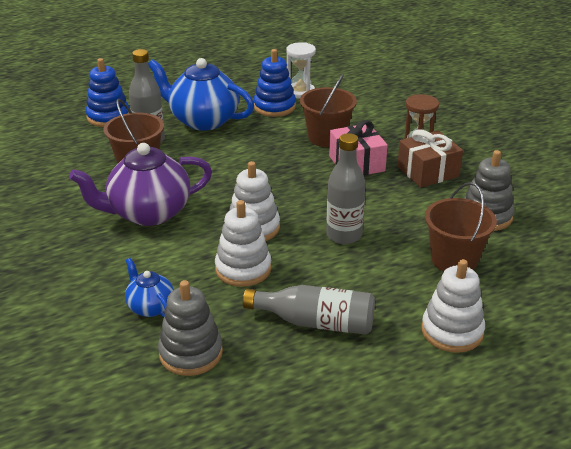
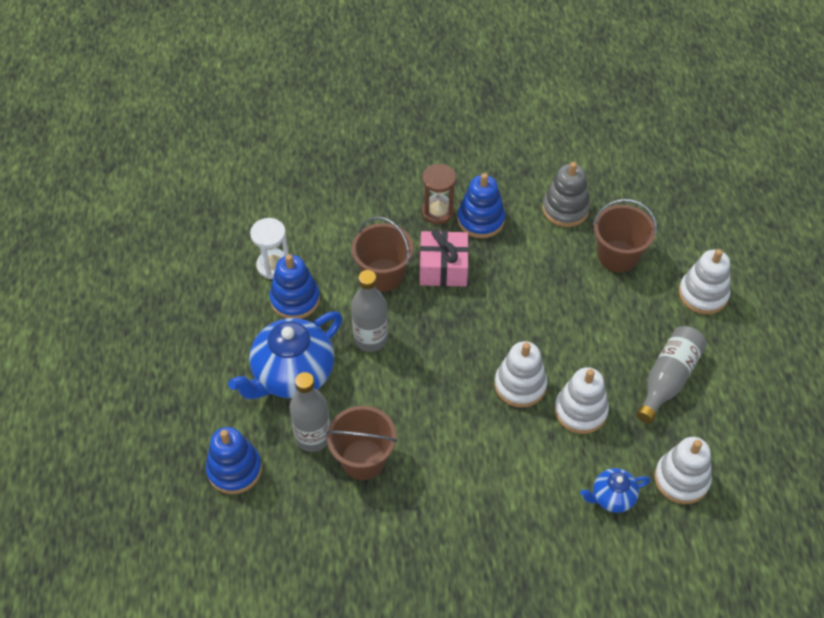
camera: 70 degrees left, 20 degrees up
(148, 213) = (461, 469): purple teapot -> none
(191, 353) = (681, 479): grey stacking toy -> white stacking toy
(344, 235) = (557, 319): grey bottle -> grey bottle (370, 339)
(428, 171) = (480, 220): brown gift -> blue stacking toy

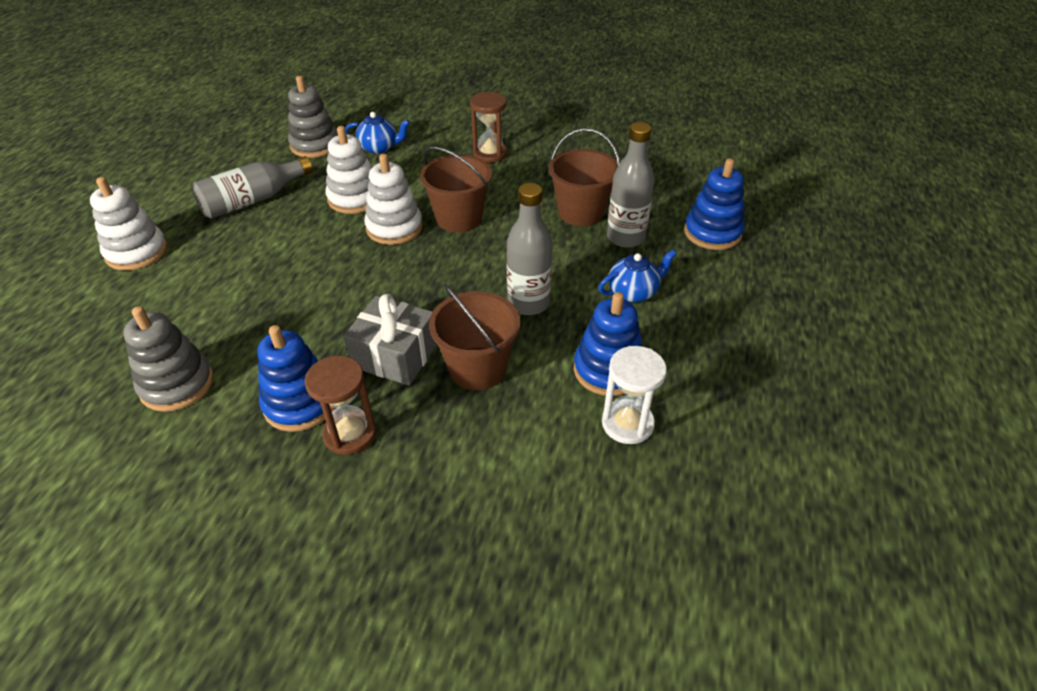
camera: 160 degrees left, 10 degrees down
(292, 375) = (633, 292): blue teapot -> blue teapot, size x0.51
(443, 268) = (395, 355): pink gift -> grey gift
(491, 526) = (490, 154): none -> brown hourglass
(617, 256) = (178, 311): brown bucket -> brown bucket (459, 218)
(681, 479) = (315, 145): white stacking toy -> grey stacking toy

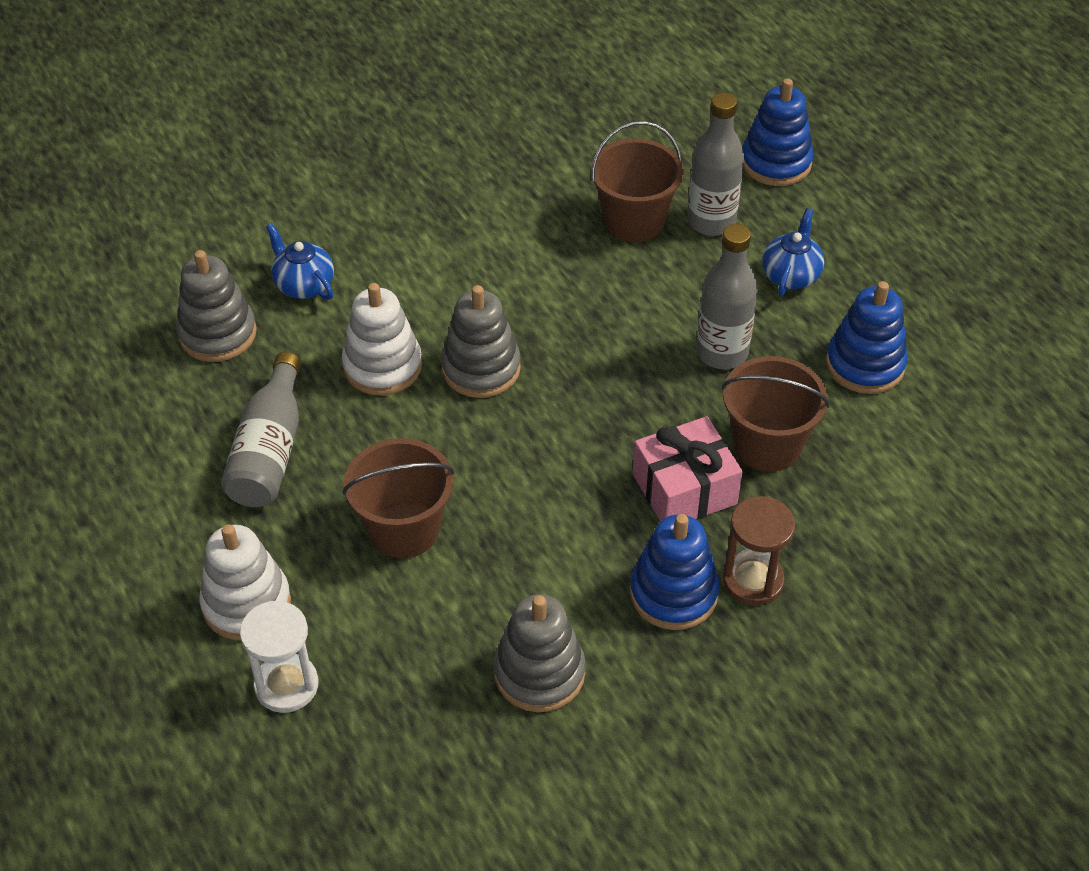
camera: 45 degrees left, 5 degrees up
(379, 148) = (303, 285): blue teapot -> blue teapot turned 90 degrees counterclockwise
(394, 228) = (481, 368): white stacking toy -> grey stacking toy
(395, 355) = (684, 489): grey gift -> pink gift
(459, 218) = (528, 310): brown bucket -> brown bucket (404, 529)
(490, 154) = (441, 210): brown hourglass -> none
(627, 423) = (935, 398): white hourglass -> white hourglass (286, 685)

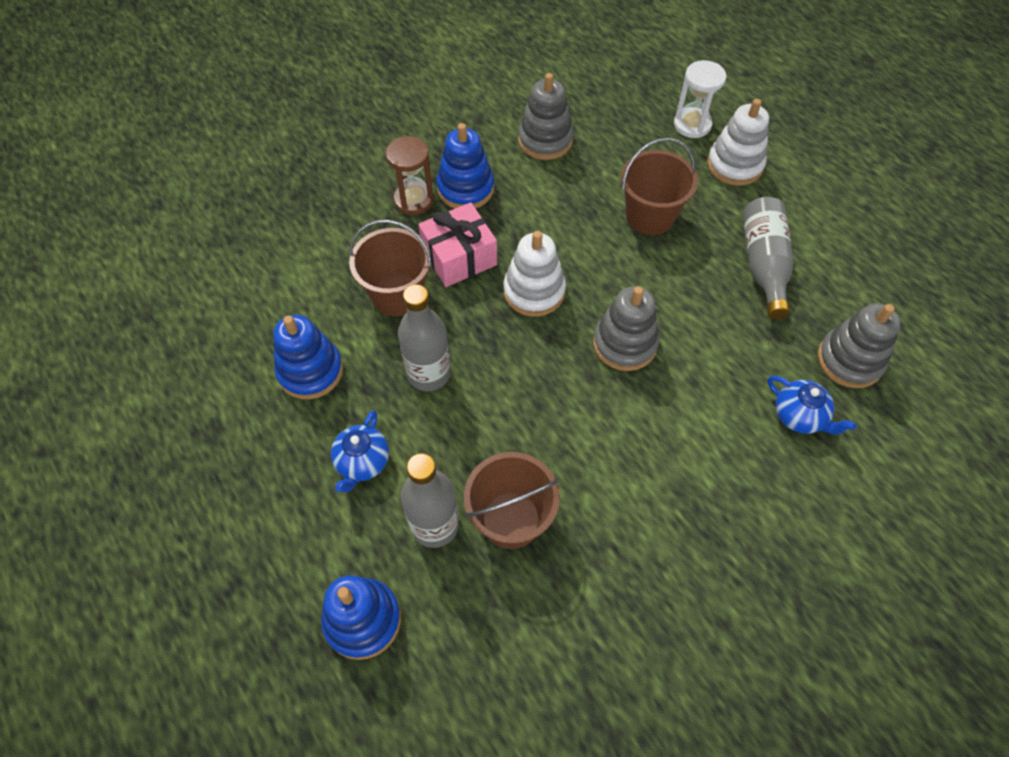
camera: 175 degrees right, 10 degrees up
(382, 366) = (704, 340): white stacking toy -> white stacking toy (534, 291)

